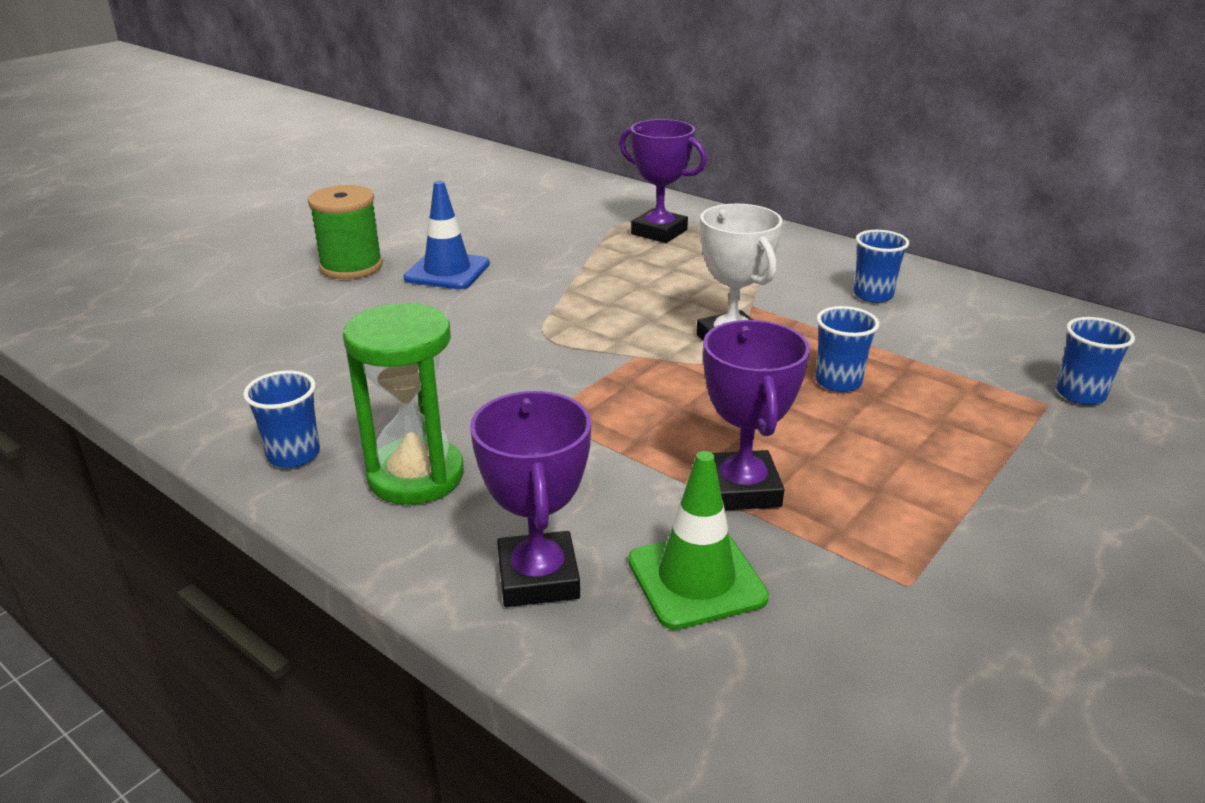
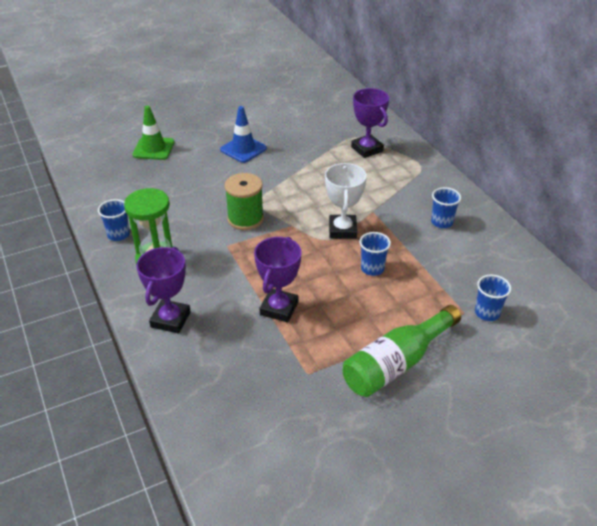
camera: 25 degrees right, 10 degrees up
(351, 266) = (202, 134): green spool -> green spool (245, 219)
(696, 579) = (227, 341): green traffic cone -> green traffic cone (153, 149)
(1039, 512) = (396, 363): none -> green bottle

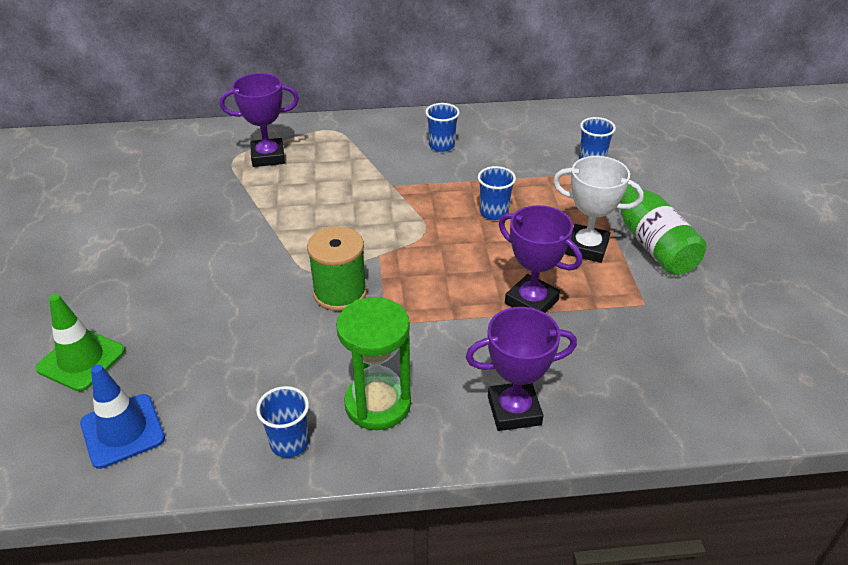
camera: 70 degrees left, 0 degrees up
(170, 319) = (514, 410): purple trophy -> purple trophy turned 45 degrees counterclockwise
(243, 149) = (174, 260): blue traffic cone -> blue traffic cone (122, 431)
(342, 230) = (414, 216): white trophy -> white trophy (587, 248)

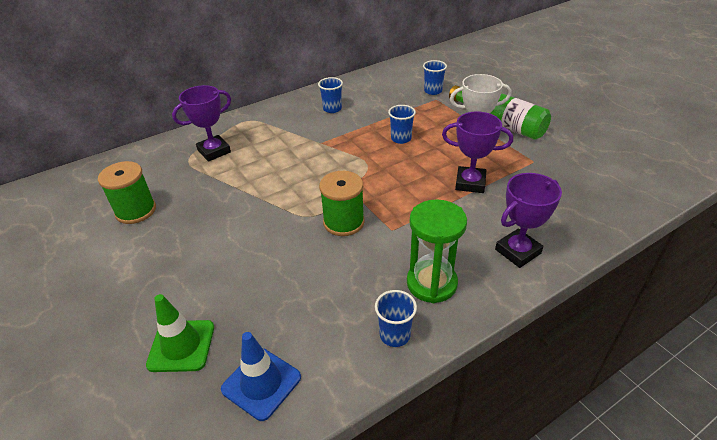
camera: 25 degrees left, 0 degrees up
(142, 199) = (136, 211): none -> green spool

